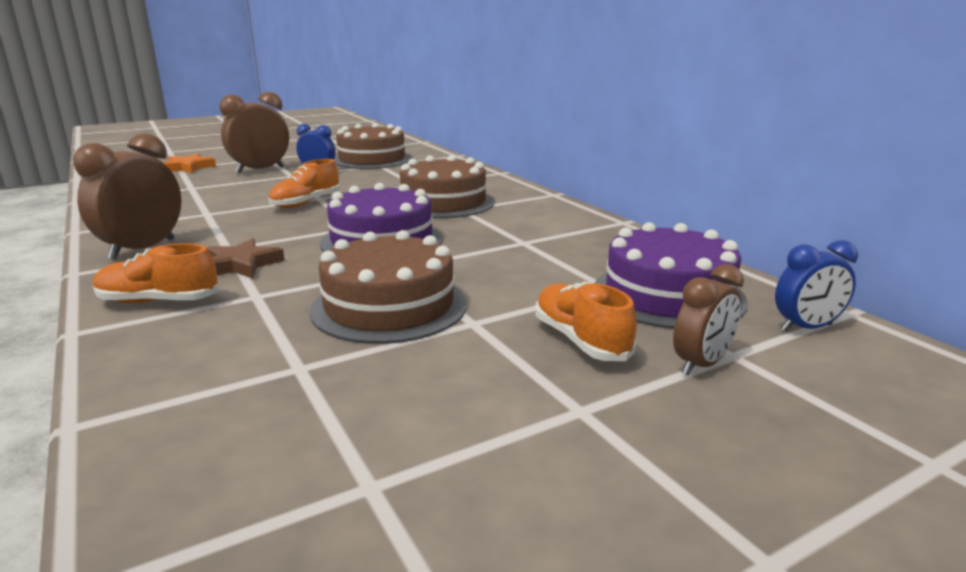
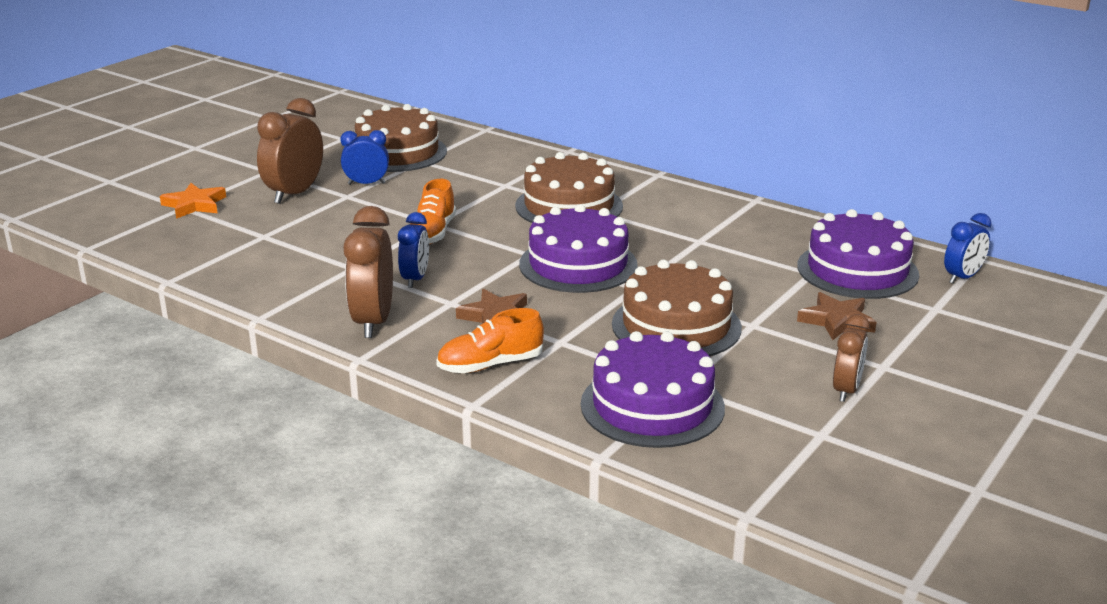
camera: 25 degrees left, 5 degrees up
(228, 381) = (652, 406): none -> purple cake
(234, 228) = (415, 279): none -> blue clock
(580, 340) = (836, 321): orange shoe -> brown star
(701, 364) = (922, 320): brown clock -> brown clock (846, 390)

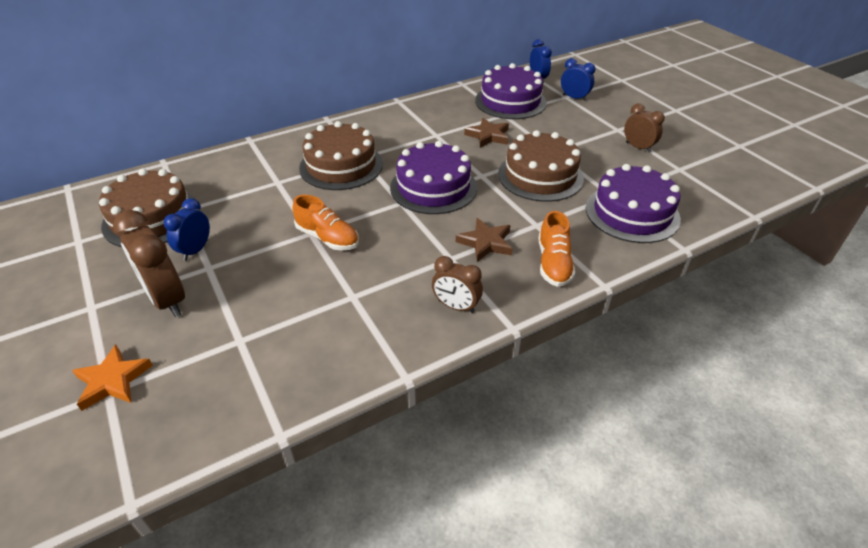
camera: 65 degrees left, 15 degrees up
(373, 321) = (456, 306): brown clock -> brown clock, size x0.62
(415, 279) = (400, 266): blue clock -> blue clock (574, 98)
(836, 321) = (563, 126): brown star -> brown star (488, 136)

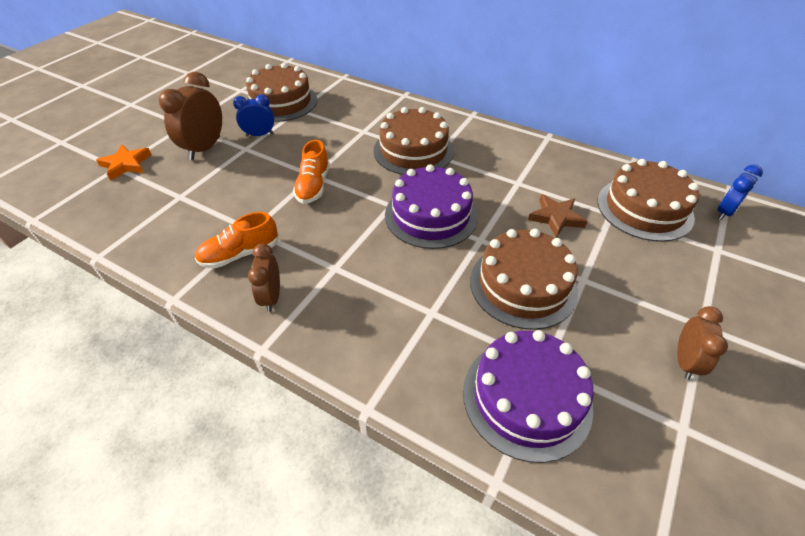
camera: 60 degrees right, 5 degrees up
(486, 242) = (374, 283): brown star -> none
(510, 101) = (644, 209): purple cake -> brown cake
(553, 263) = (376, 349): orange shoe -> orange shoe (240, 254)
(574, 98) = (725, 258): blue clock -> none

